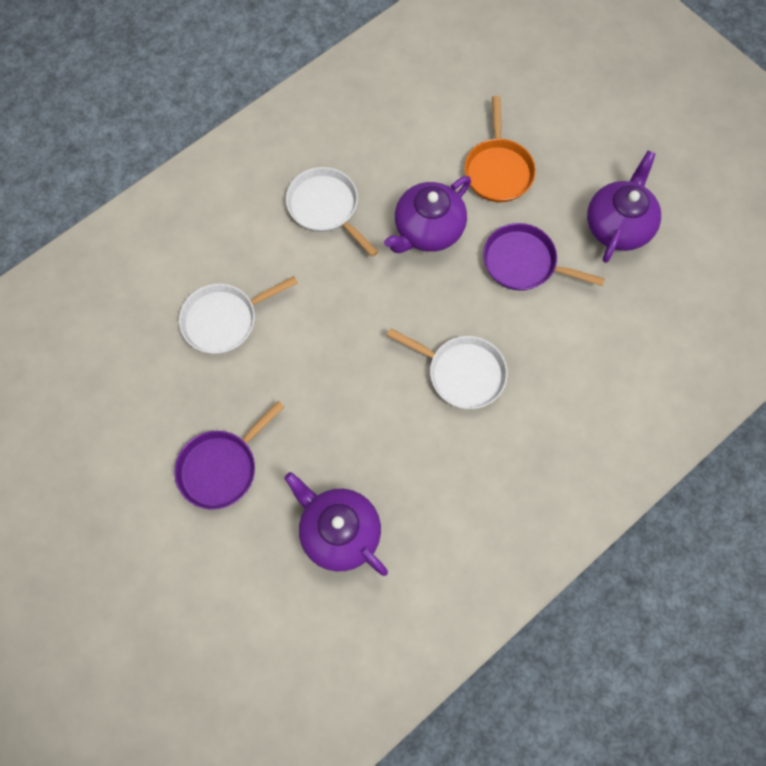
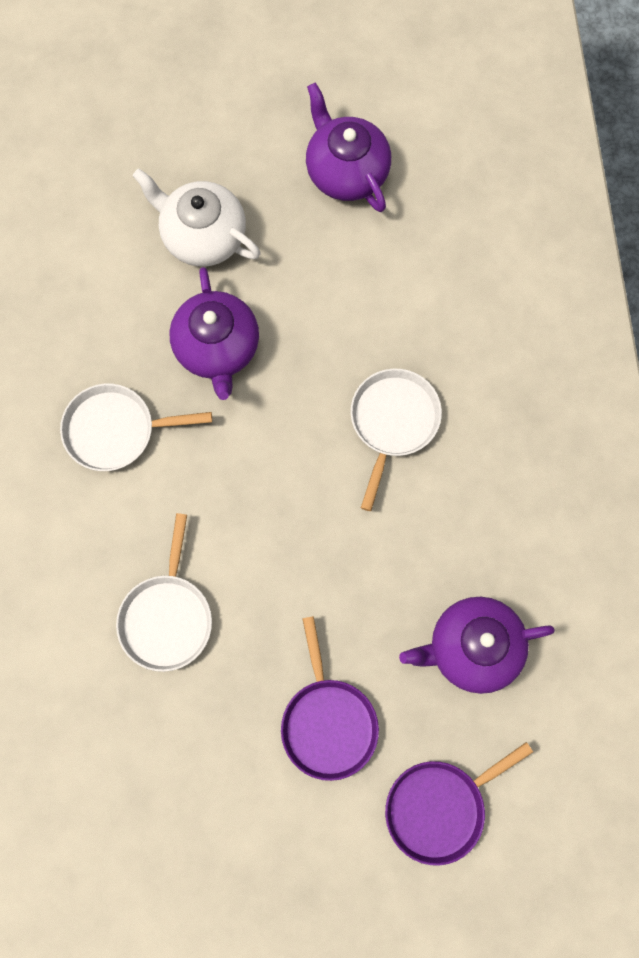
camera: 55 degrees left, 5 degrees up
(462, 373) = (393, 422): white pan -> white pan turned 45 degrees counterclockwise
(498, 170) = (203, 235): orange pan -> white teapot
(523, 263) = (320, 284): purple pan -> purple pan (440, 807)

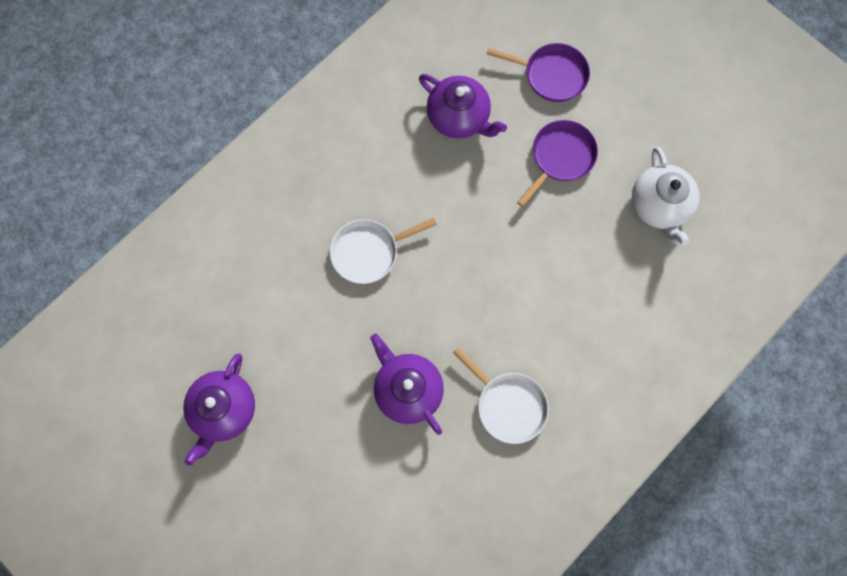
camera: 130 degrees left, 0 degrees up
(167, 617) = (583, 282): white pan -> none
(203, 235) = (341, 463): white teapot -> white teapot (659, 206)
(217, 348) = (407, 389): purple teapot -> purple teapot turned 75 degrees counterclockwise

